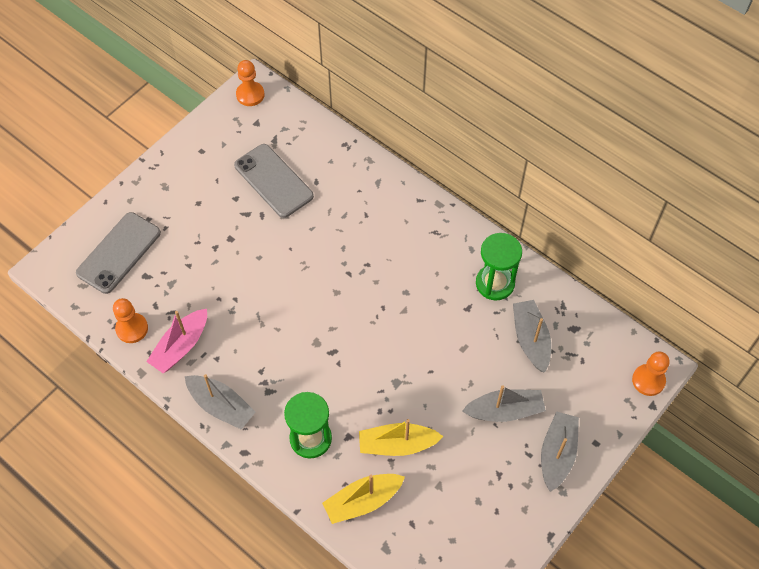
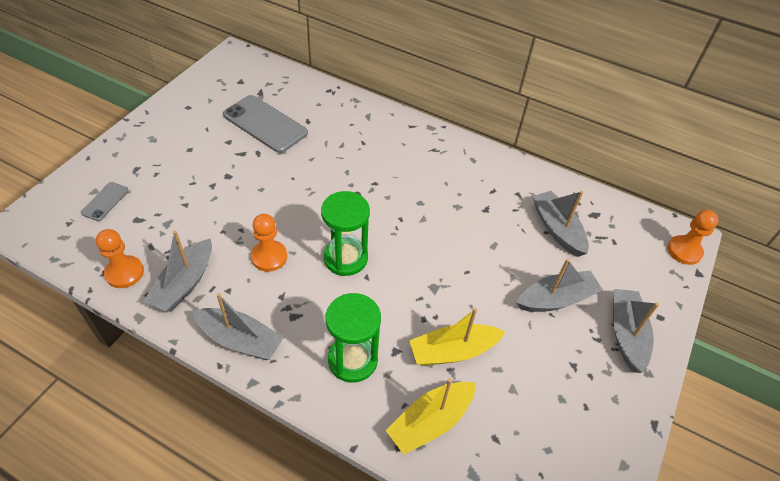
camera: 15 degrees left, 10 degrees down
(119, 253) = (105, 201): grey phone -> grey phone, size x0.50
(181, 346) = (184, 283): pink boat -> grey boat
(250, 95) = (231, 61): orange pawn -> orange pawn (269, 257)
(495, 283) = (505, 185): green hourglass -> green hourglass (345, 258)

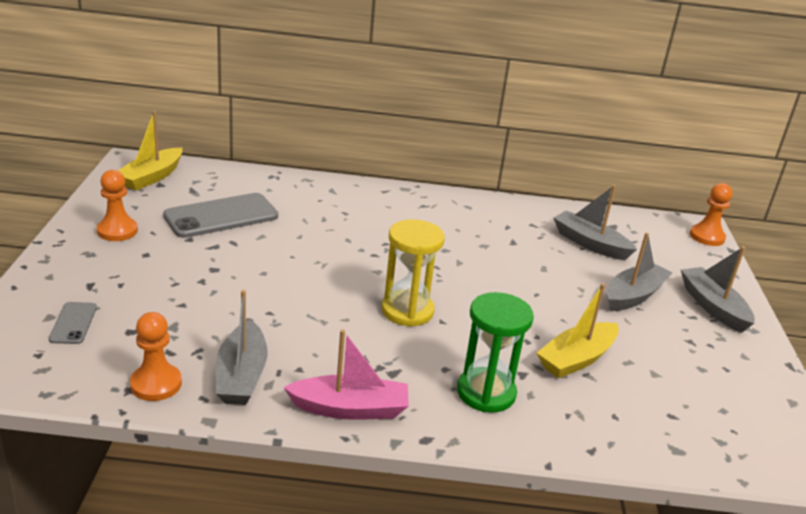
camera: 25 degrees left, 20 degrees down
(240, 340) = (350, 409): grey boat -> pink boat
(265, 124) = (221, 216): grey phone -> grey phone turned 45 degrees counterclockwise
(269, 257) = (322, 329): orange pawn -> orange pawn (117, 231)
(345, 258) = (407, 311): green hourglass -> yellow hourglass
(430, 421) = (603, 420): yellow boat -> yellow boat (151, 177)

